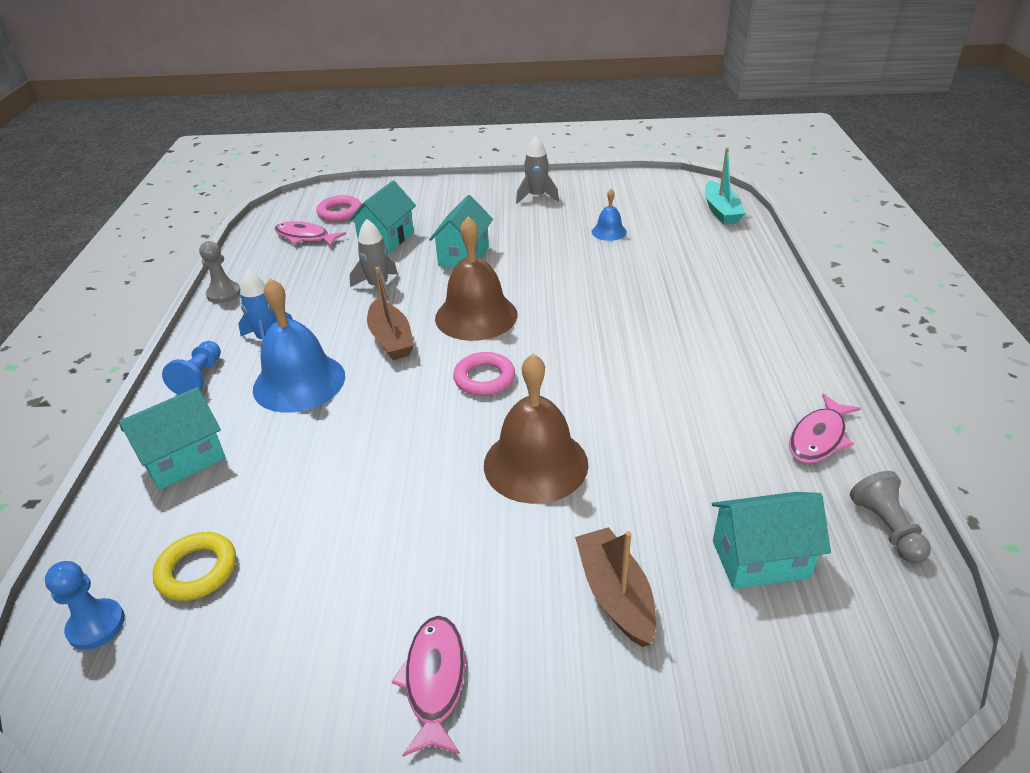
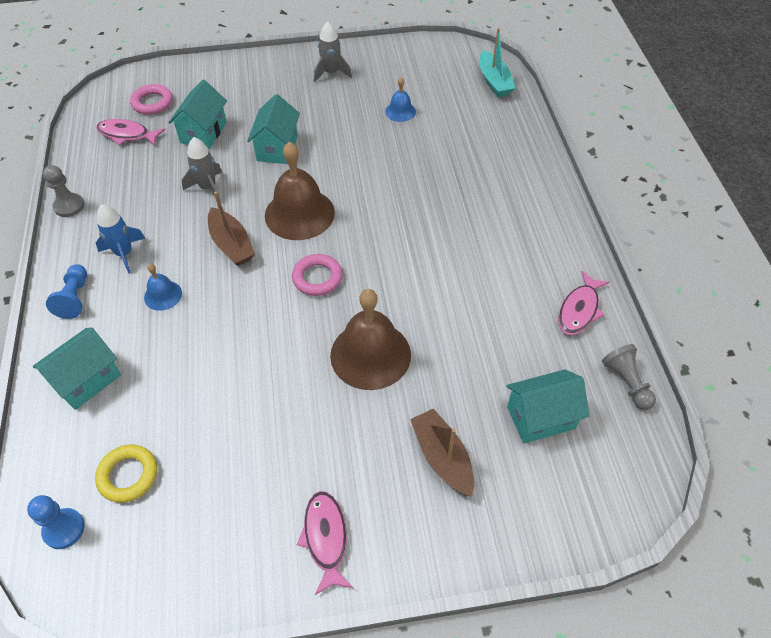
camera: 10 degrees left, 15 degrees up
(299, 382) = (163, 295): blue bell -> blue bell, size x0.49

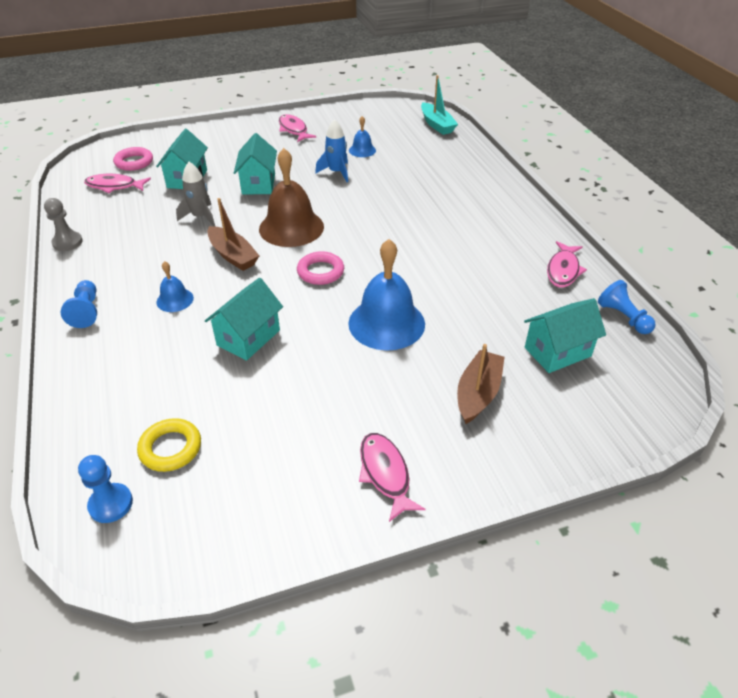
camera: 10 degrees left, 10 degrees down
(87, 380) = (111, 375): turquoise house -> turquoise house (248, 338)
(124, 253) = (129, 272): blue rocket -> blue rocket (336, 172)
(331, 73) = (294, 130): grey rocket -> pink fish
(370, 355) = (386, 323): brown bell -> blue bell
(442, 457) = (478, 393): brown boat -> brown boat turned 60 degrees clockwise
(626, 382) = (623, 317): grey pawn -> blue pawn

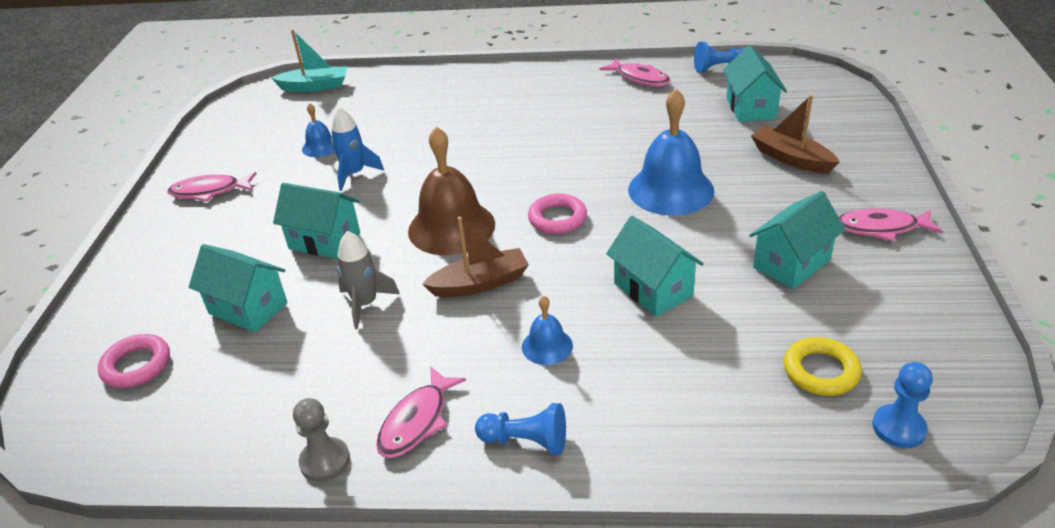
camera: 65 degrees left, 5 degrees down
(114, 186) = (194, 394): pink fish -> pink fish (417, 421)
(306, 414) = (791, 263): none -> turquoise house

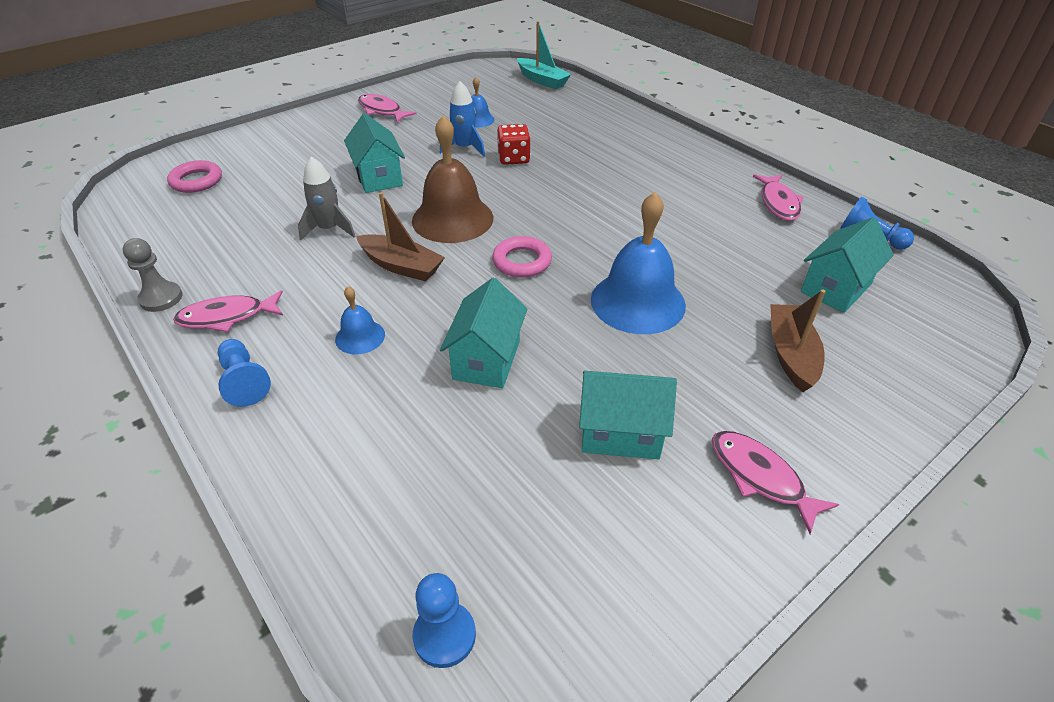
camera: 45 degrees right, 5 degrees up
(248, 308) = (282, 188): turquoise house -> none
(411, 157) = (513, 158): none -> red dice
(820, 371) = (478, 530): yellow ring -> none

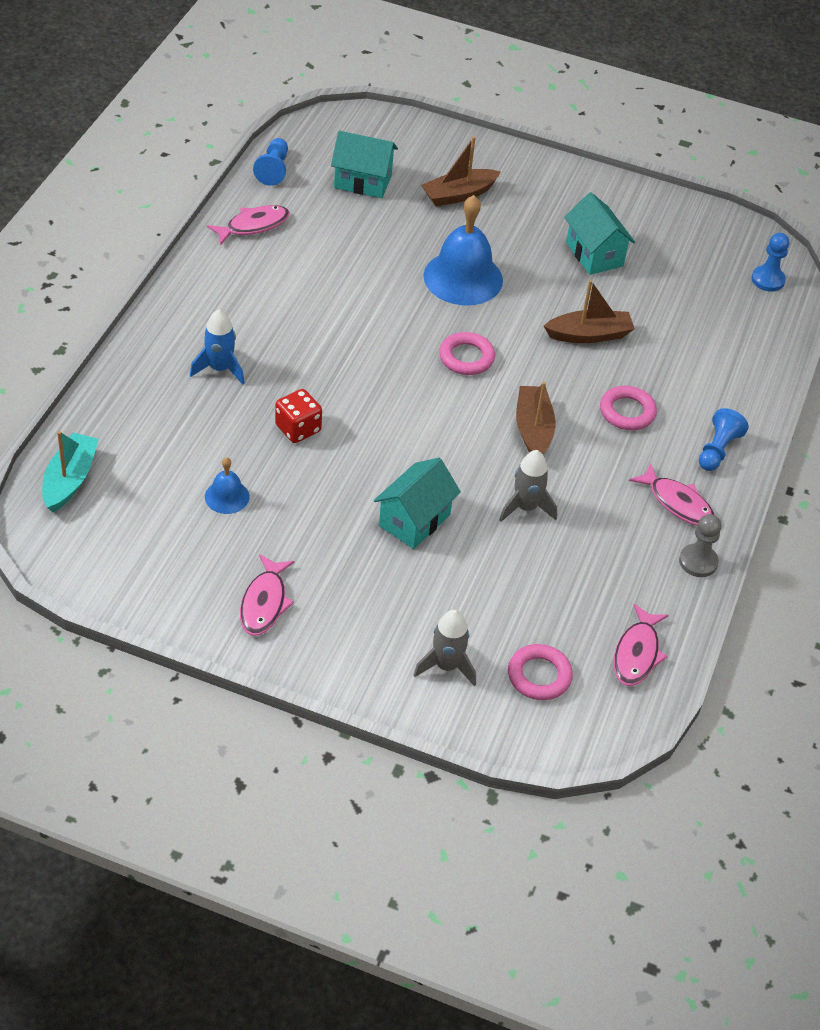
camera: 125 degrees left, 5 degrees up
(255, 152) = (446, 666): none -> grey rocket
(360, 337) = (627, 412): blue bell -> pink ring
(452, 219) = (441, 428): brown bell -> none
(464, 148) = (304, 478): blue rocket -> blue rocket (220, 369)
(487, 360) = (589, 335): turquoise house -> brown boat
(760, 477) = (576, 194): pink fish -> pink fish (637, 653)

